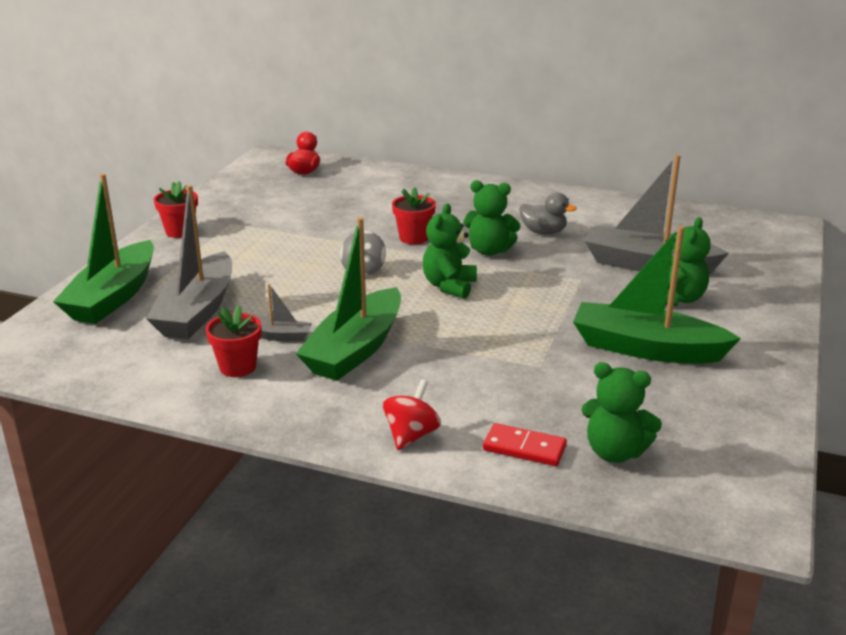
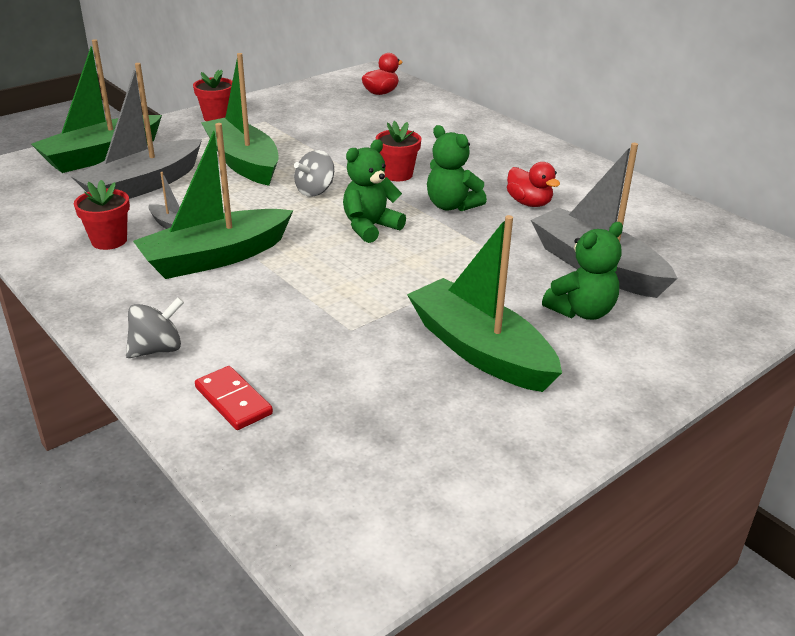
camera: 30 degrees right, 5 degrees up
(264, 264) = (243, 162): none -> green boat
(411, 435) = (157, 349): red spinning top -> grey spinning top
(543, 232) = (529, 203): grey duck -> red duck
(615, 452) = (309, 440): green teddy bear -> none

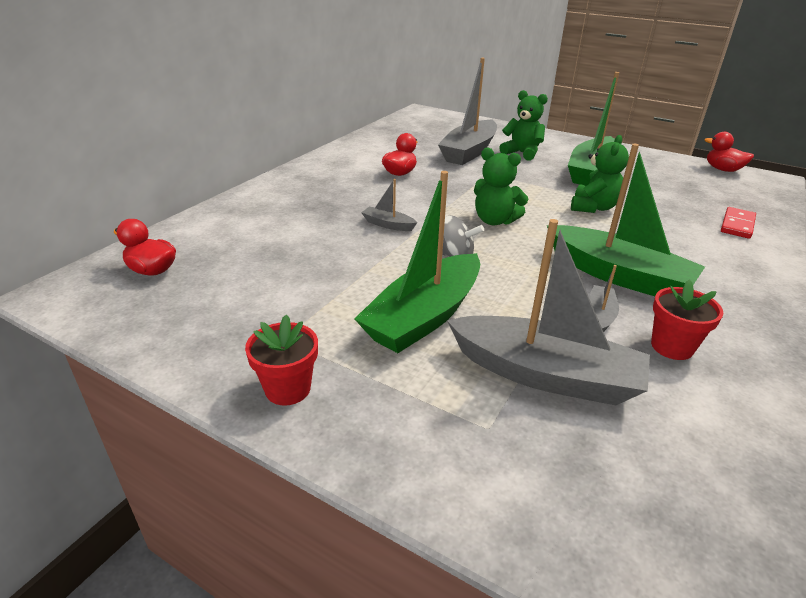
camera: 110 degrees left, 0 degrees up
(101, 156) = (501, 464): green boat -> none
(157, 349) = (745, 263): grey spinning top -> none
(397, 174) = (388, 225): red flower pot -> grey boat
(426, 527) = (722, 169): none -> red duck
(451, 206) = (428, 197): green teddy bear -> green teddy bear (593, 207)

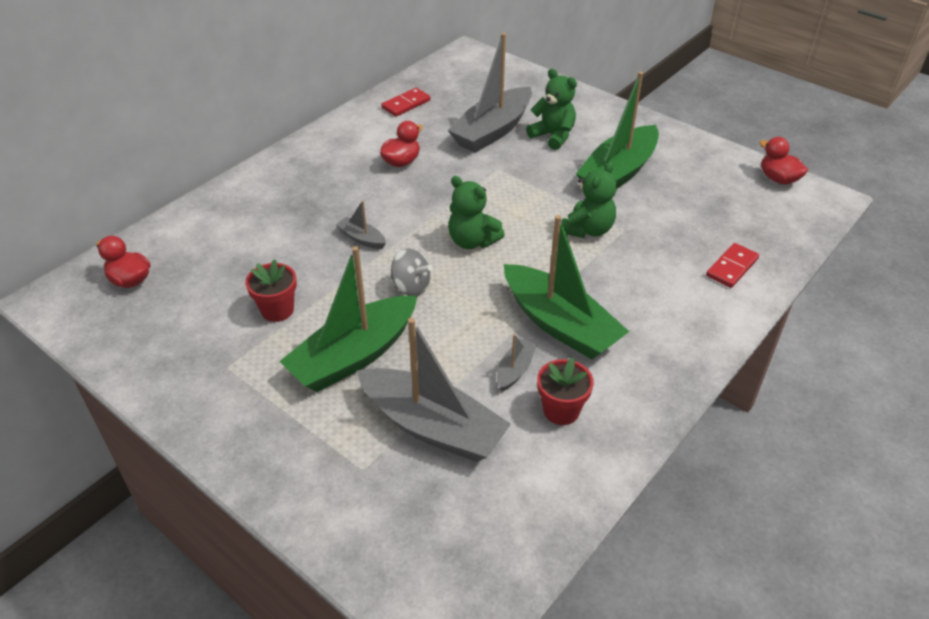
camera: 10 degrees right, 10 degrees up
(288, 389) = (218, 416): red flower pot -> red flower pot (277, 310)
(386, 140) = (406, 104): none -> red domino

